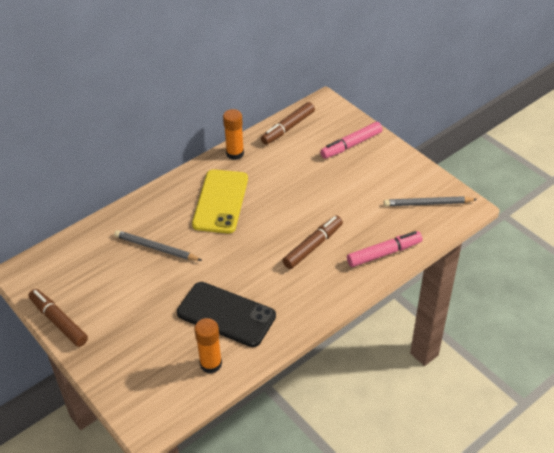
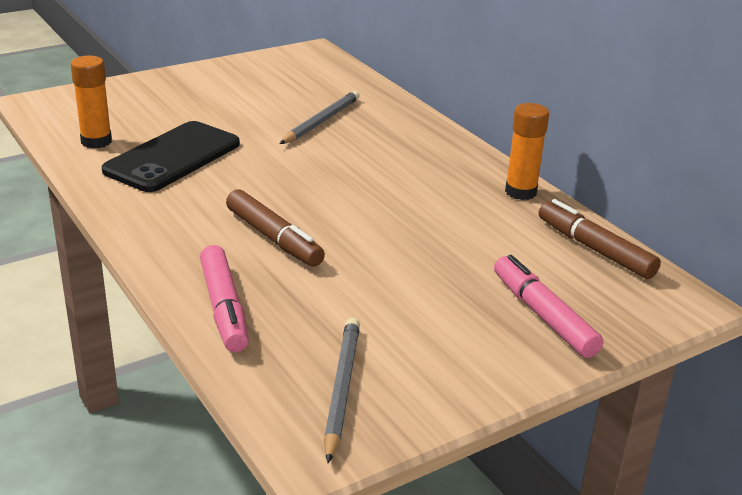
camera: 95 degrees right, 15 degrees down
(59, 321) = (225, 66): brown marker -> none
(220, 201) = (404, 171): yellow phone -> none

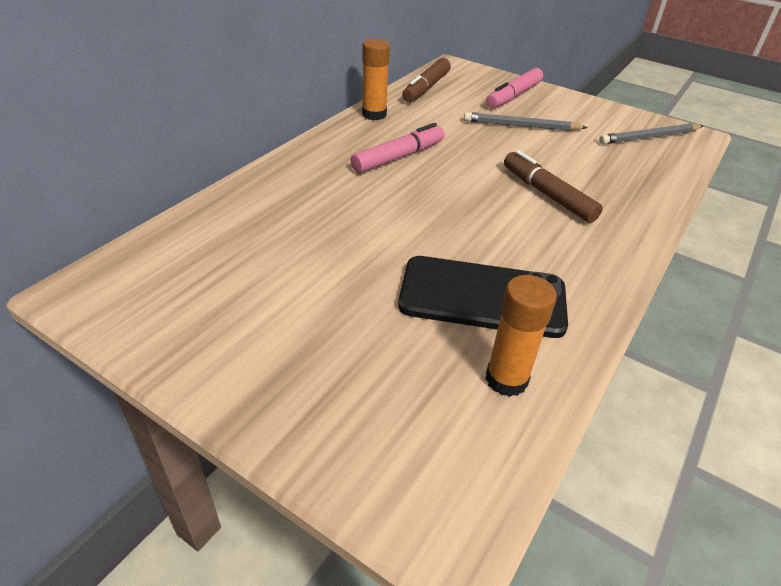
camera: 115 degrees left, 10 degrees up
(224, 308) = (645, 190): pink marker -> pink marker (398, 157)
(273, 238) = (547, 194): brown marker -> brown marker turned 60 degrees counterclockwise
(321, 121) = (316, 225): grey pencil -> grey pencil (521, 126)

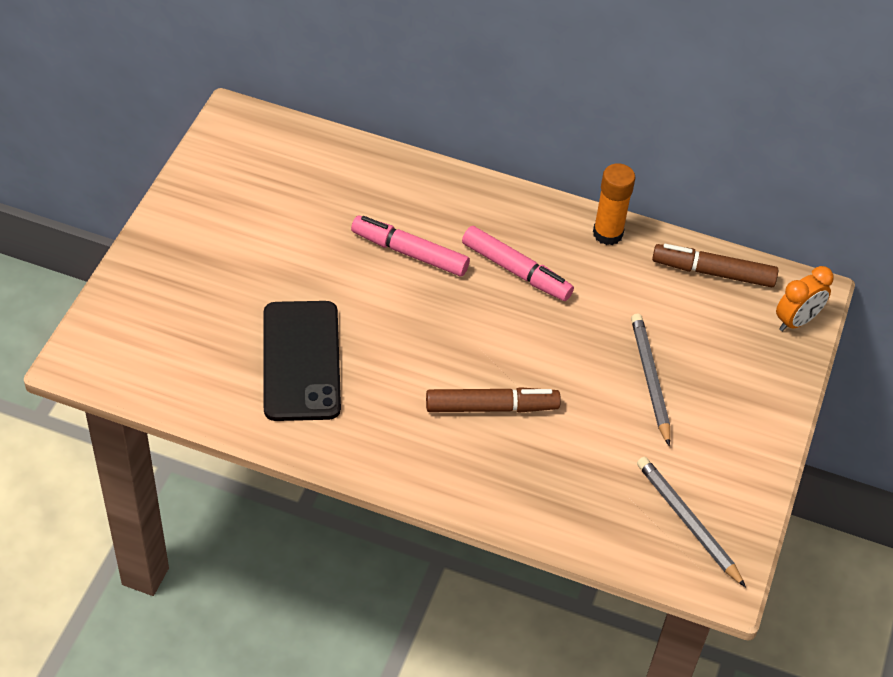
camera: 75 degrees right, 10 degrees up
(476, 73) = (796, 321): none -> orange clock
(506, 379) = (209, 382): orange glue stick -> none
(513, 96) = (740, 368): pink marker -> pink marker (409, 252)
(547, 194) = (491, 407): brown marker -> brown marker turned 45 degrees clockwise

